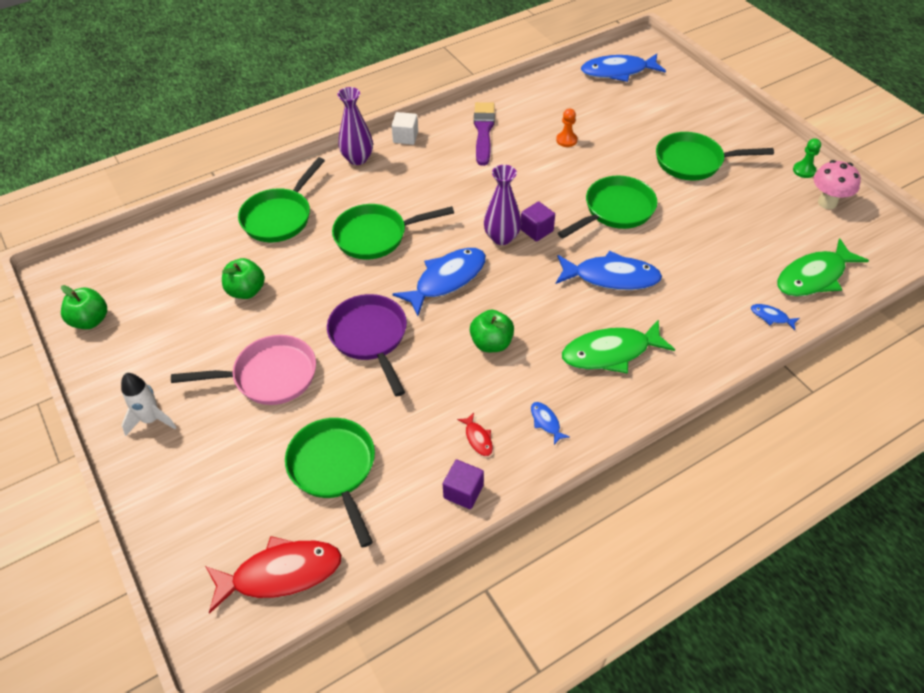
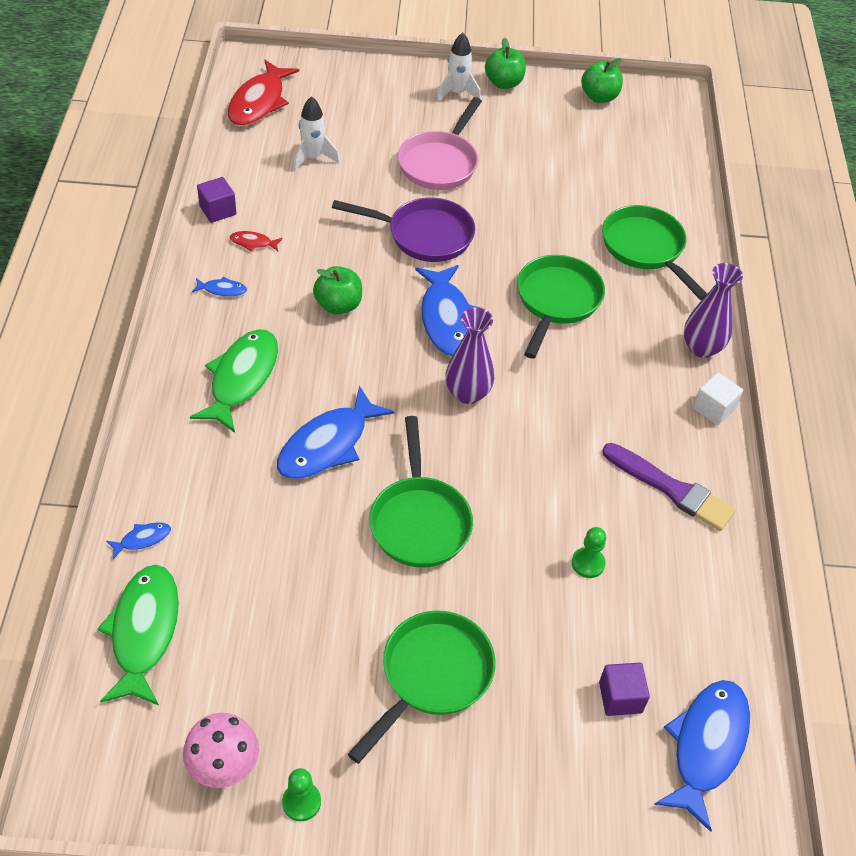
camera: 120 degrees right, 0 degrees up
(246, 291) = (555, 188): green apple -> green apple (504, 83)
(334, 469) = (313, 158): green pan -> white rocket
(536, 230) = (452, 429): purple cube -> purple cube (620, 697)
(566, 140) = (588, 563): orange pawn -> green pawn

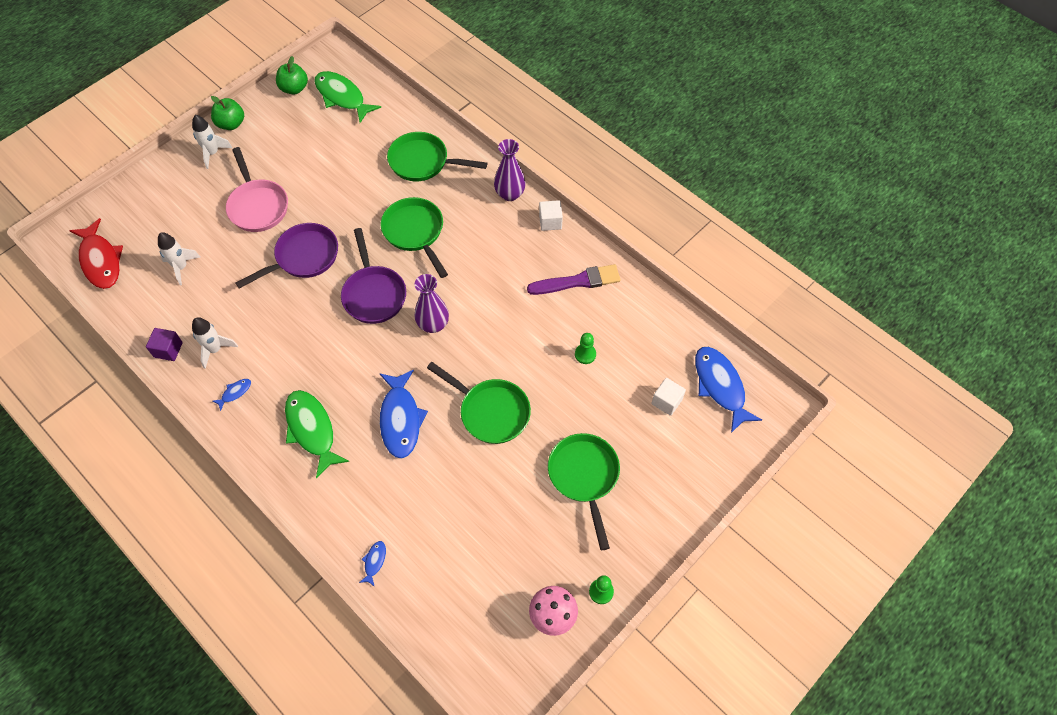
camera: 45 degrees left, 10 degrees up
(144, 632) = (436, 602): green fish -> green fish (342, 97)
(253, 243) = (215, 349): red fish -> white rocket
(338, 305) = (309, 340): green apple -> none
(446, 319) = (374, 294): blue fish -> purple pan
(620, 697) = (666, 401): purple cube -> white cube

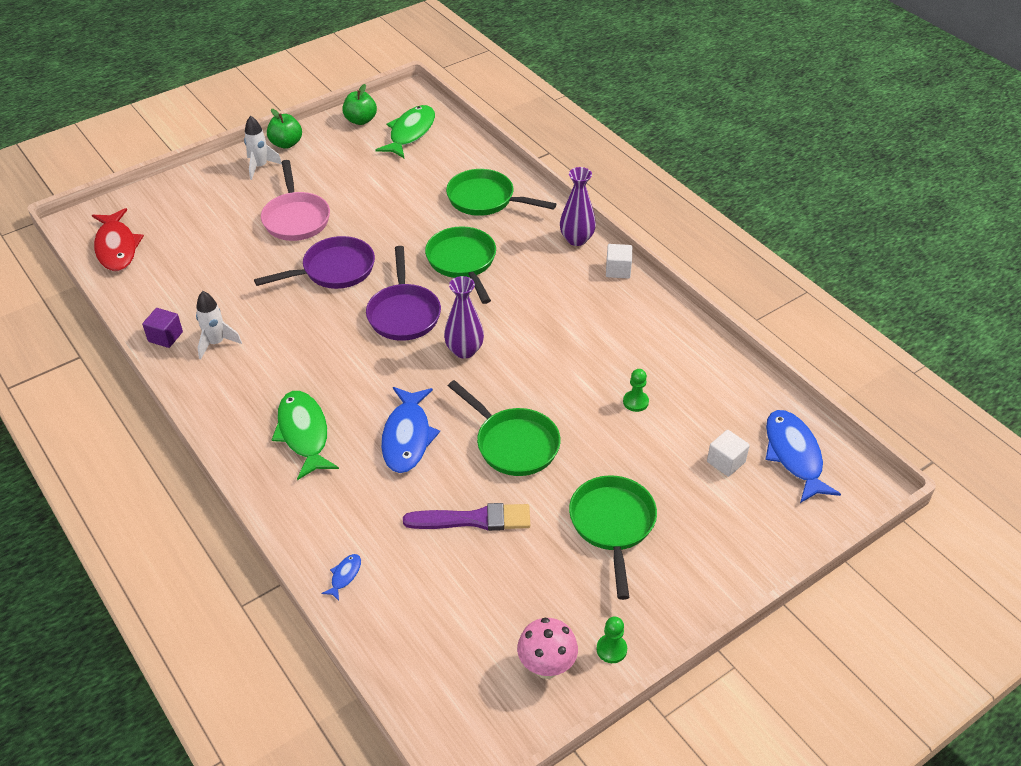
camera: 10 degrees right, 15 degrees down
(181, 267) = (200, 263): white rocket -> none
(235, 393) = (227, 386): blue fish -> none
(342, 97) = (410, 133): green fish -> green fish turned 60 degrees clockwise
(577, 281) = (639, 330): purple brush -> purple brush (473, 520)

